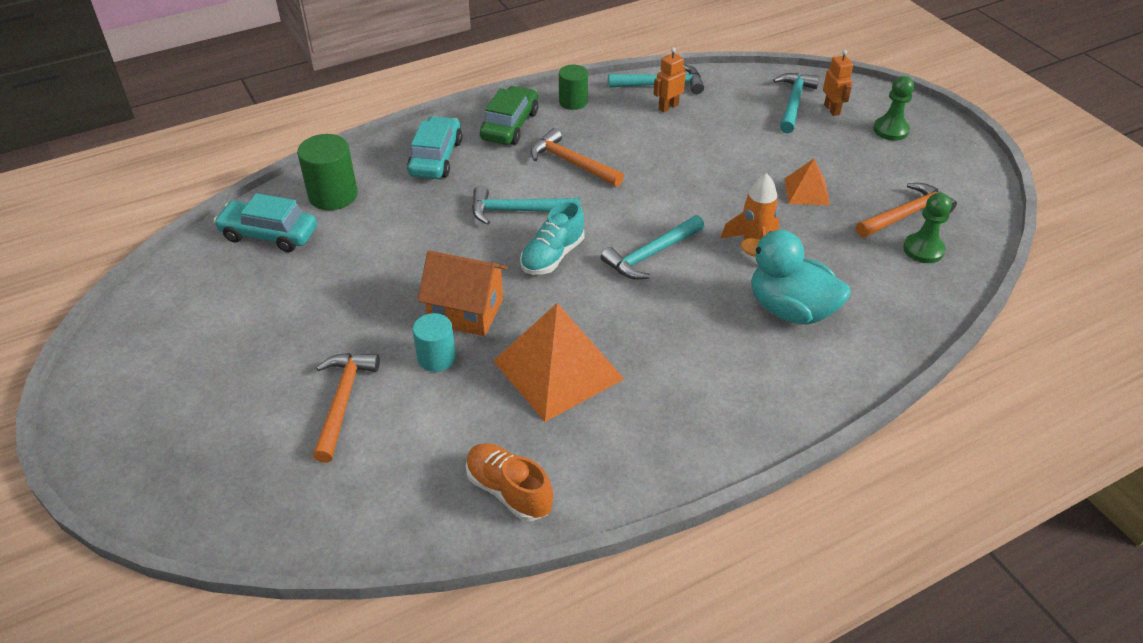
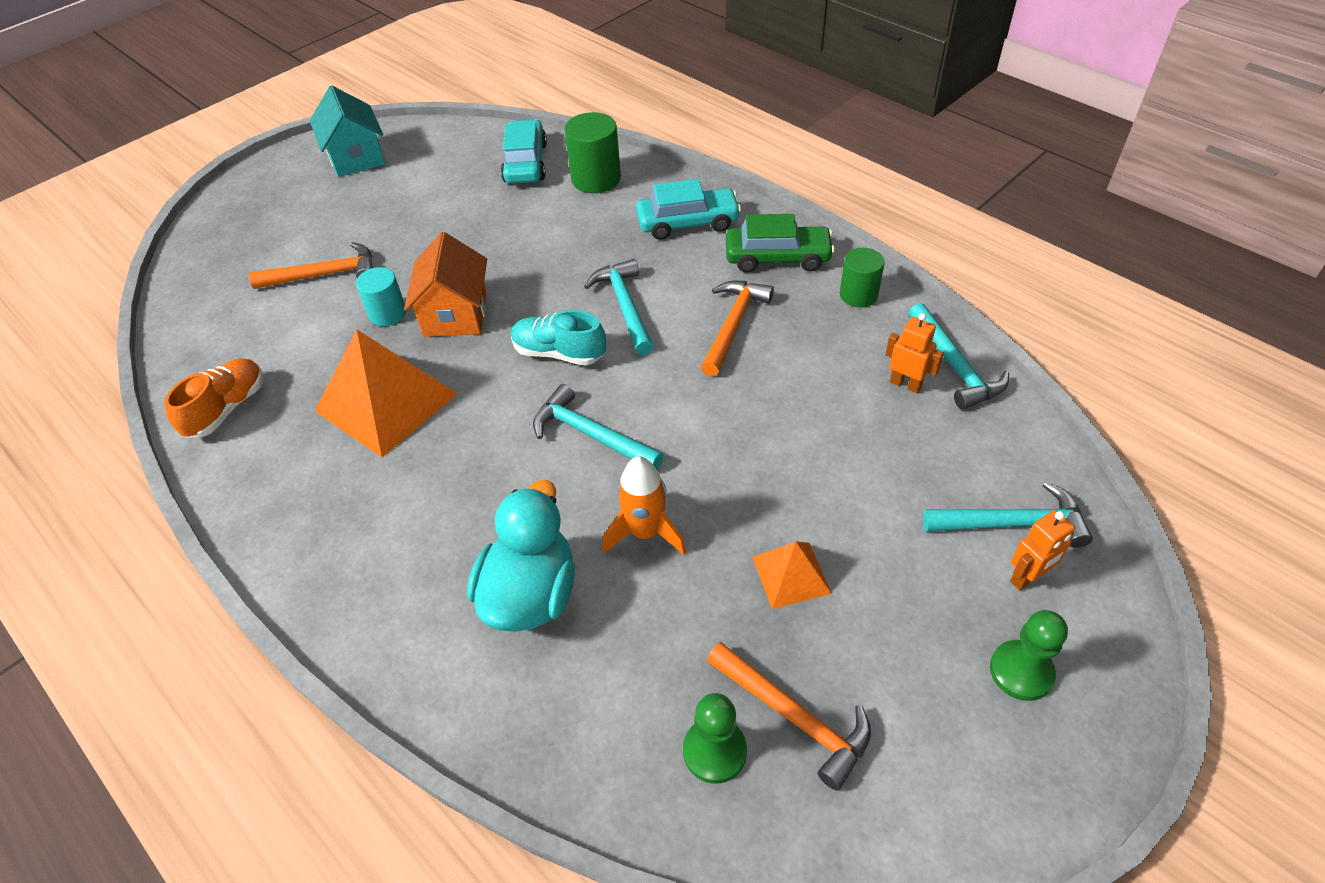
camera: 75 degrees right, 5 degrees up
(142, 360) = (356, 157): none -> turquoise house

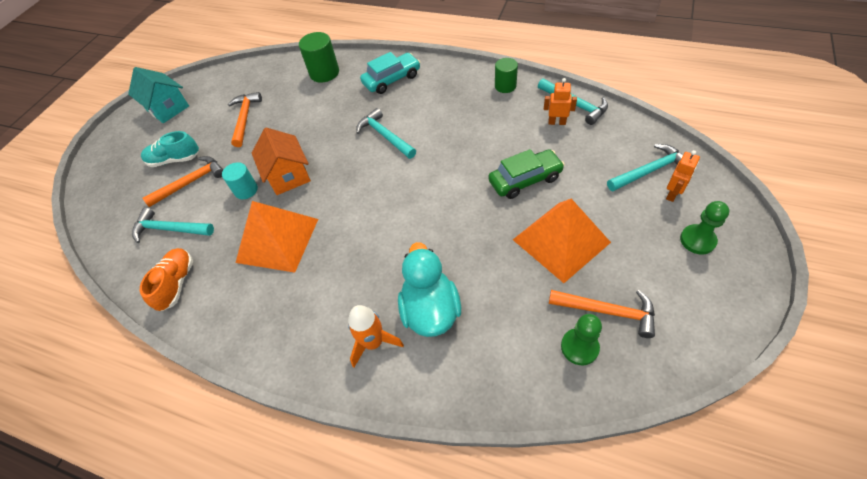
camera: 20 degrees left, 5 degrees up
(525, 163) = (277, 77): turquoise car -> none
(559, 353) = (363, 174): turquoise shoe -> turquoise shoe (174, 160)
(591, 434) = (409, 211): turquoise hammer -> turquoise hammer (170, 229)
(645, 532) = (472, 251): orange rocket -> orange rocket (373, 343)
(733, 325) = (450, 124): orange hammer -> orange hammer (245, 118)
(777, 258) = (451, 81): green car -> green car (525, 180)
(791, 575) = (560, 241): orange pyramid -> orange pyramid, size x1.93

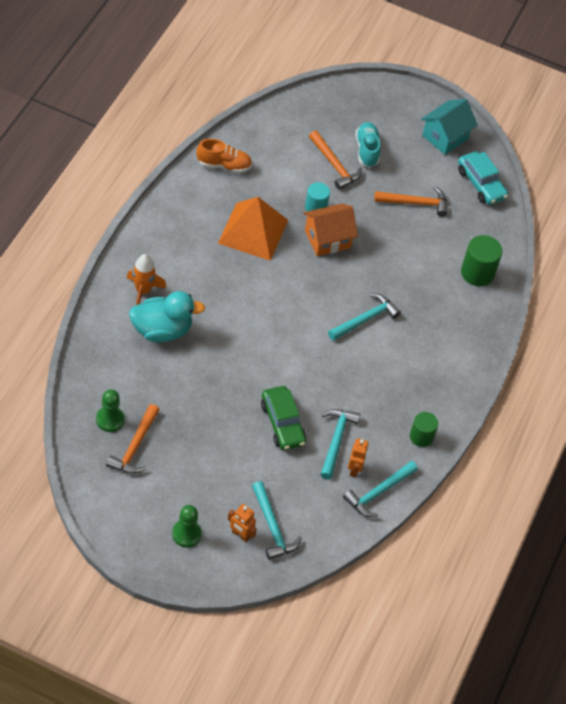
camera: 80 degrees right, 0 degrees up
(170, 229) = (281, 155): turquoise hammer -> turquoise hammer (336, 440)
(392, 79) = (453, 334): turquoise car -> turquoise car (481, 184)
(560, 241) = (208, 433): orange pyramid -> none

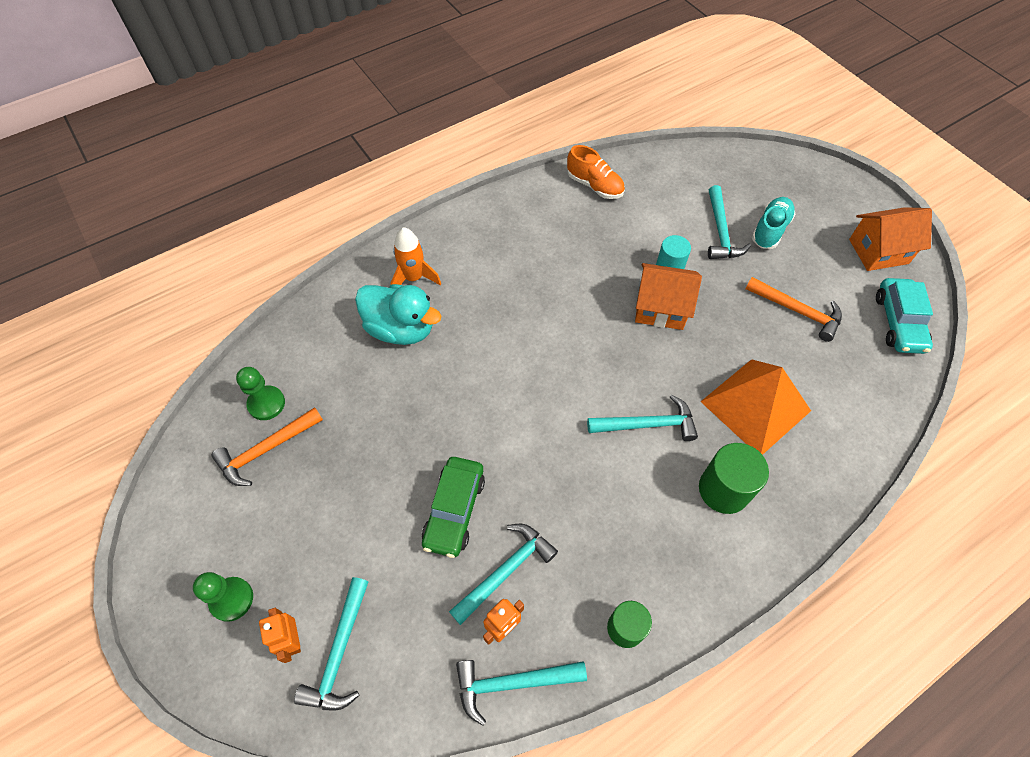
camera: 40 degrees right, 5 degrees up
(253, 231) = (579, 264): orange pyramid -> orange pyramid (755, 406)
(334, 165) = (720, 232): orange hammer -> turquoise hammer
(445, 137) = (878, 251): turquoise house -> orange house
(477, 273) = (835, 432): green cylinder -> green cylinder (723, 489)

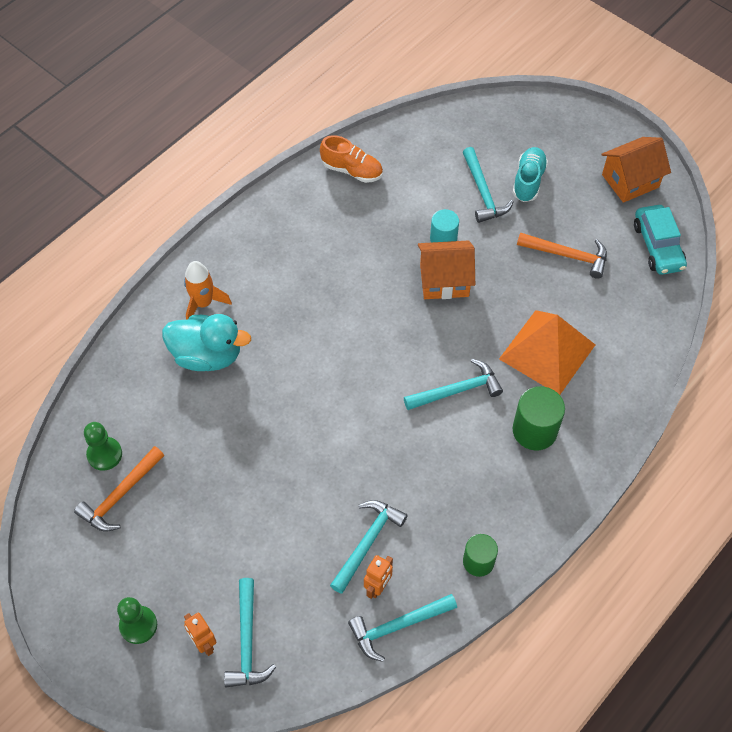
camera: 15 degrees left, 0 degrees up
(454, 510) = (308, 505): green car -> none

